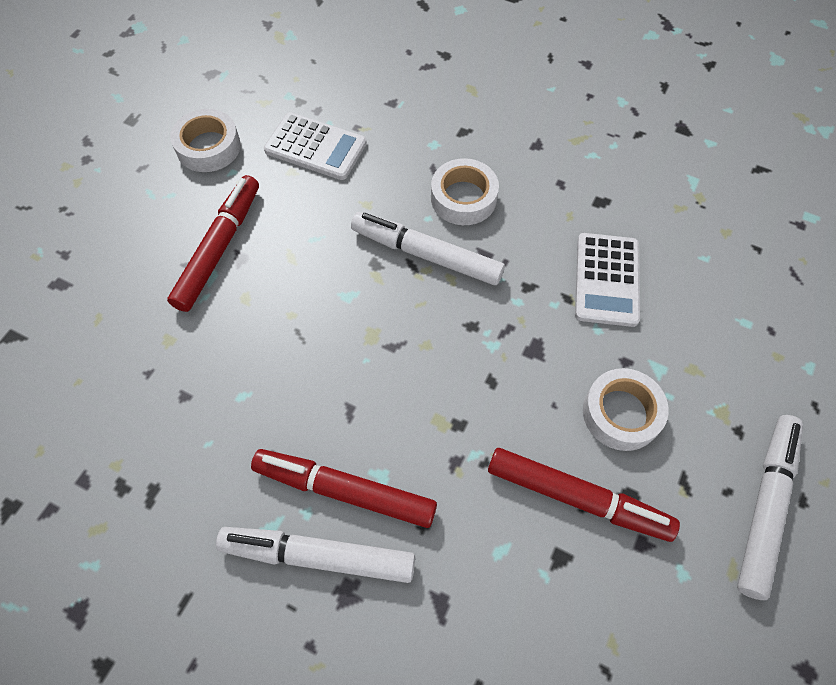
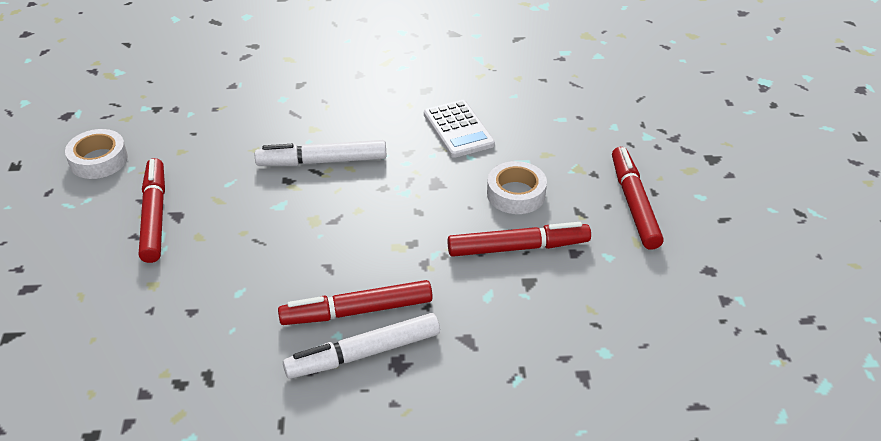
camera: 30 degrees left, 20 degrees down
(315, 147) = (190, 130): white calculator -> none
(463, 198) = (327, 121): white tape -> none
(765, 506) = (634, 204): white marker -> red marker

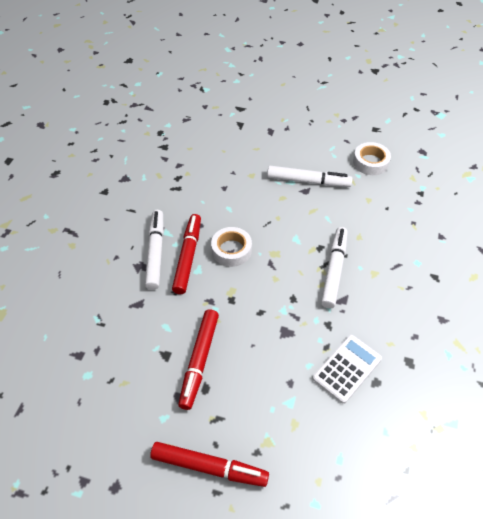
camera: 110 degrees right, 10 degrees up
(154, 216) = (308, 181): red marker -> white marker
(458, 129) = (347, 368): white calculator -> white calculator turned 135 degrees clockwise
(516, 194) = (254, 381): white tape -> white tape (231, 250)

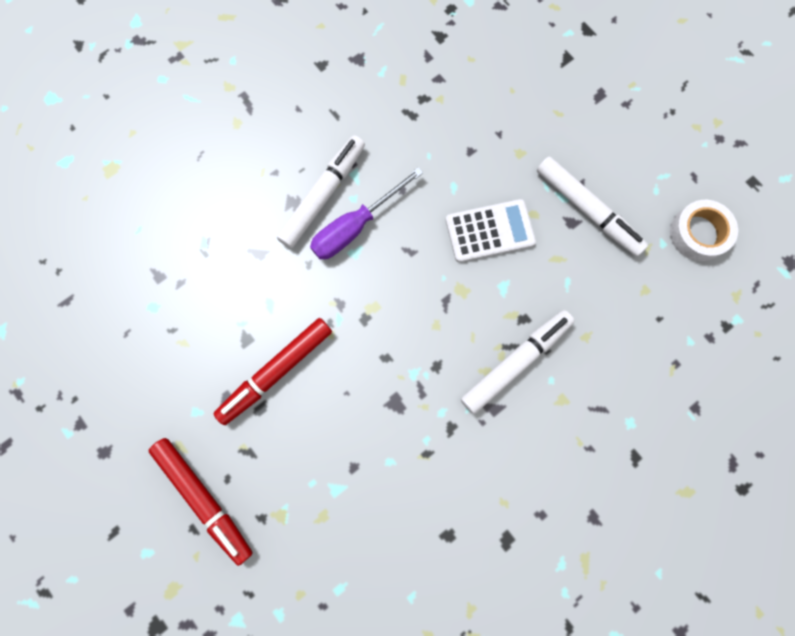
camera: 35 degrees right, 25 degrees up
(188, 257) = (355, 226): red marker -> purple screwdriver
(231, 250) = (413, 251): white tape -> none
(347, 368) = (429, 496): white calculator -> white calculator (489, 231)

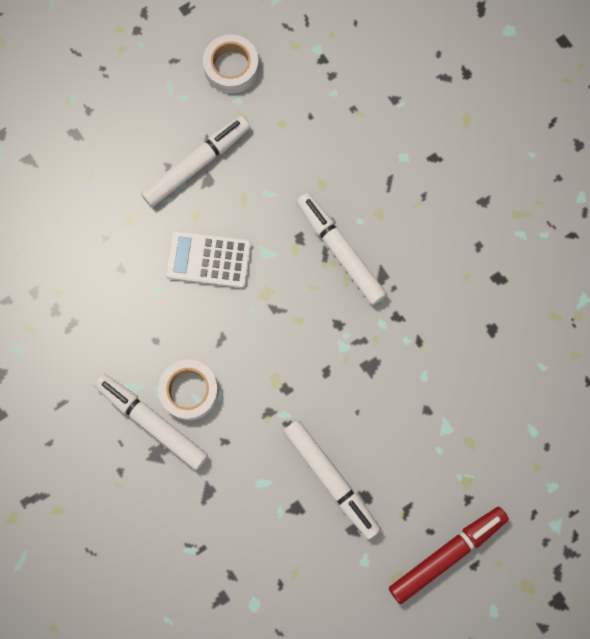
camera: 85 degrees left, 0 degrees up
(276, 372) = (331, 479): red marker -> white marker
(355, 226) = (189, 391): purple screwdriver -> white tape
(489, 231) = (208, 259): white calculator -> white calculator turned 75 degrees counterclockwise

